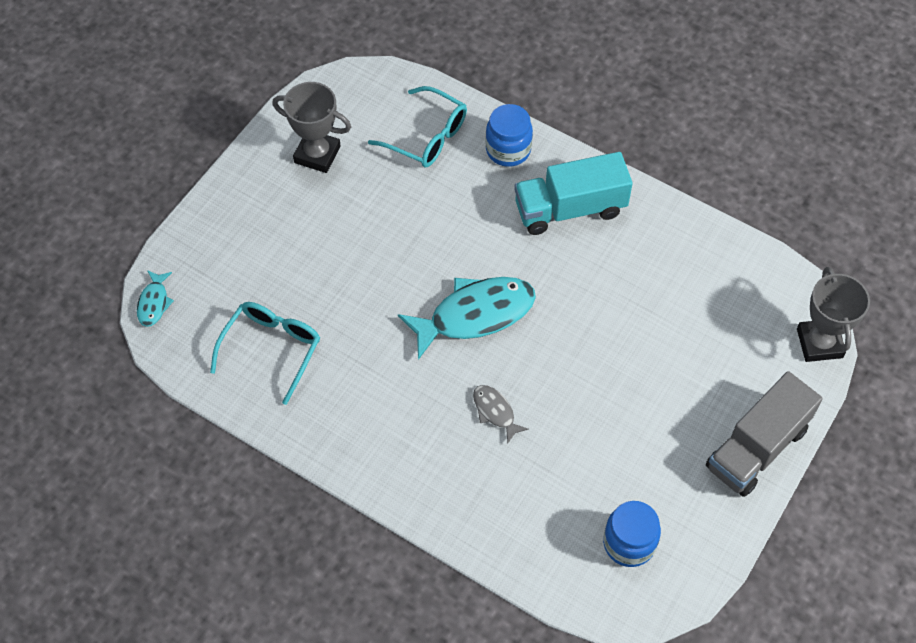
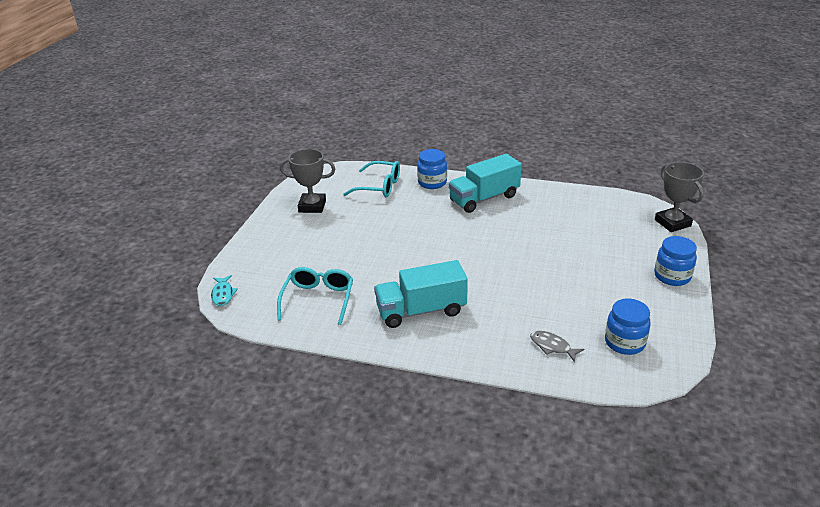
camera: 15 degrees left, 25 degrees down
(395, 409) = (421, 310): none -> turquoise truck
(475, 315) = (451, 254): turquoise fish -> none
(495, 412) = (491, 297): grey fish -> grey fish (552, 346)
(757, 448) = (672, 276): grey truck -> blue jar

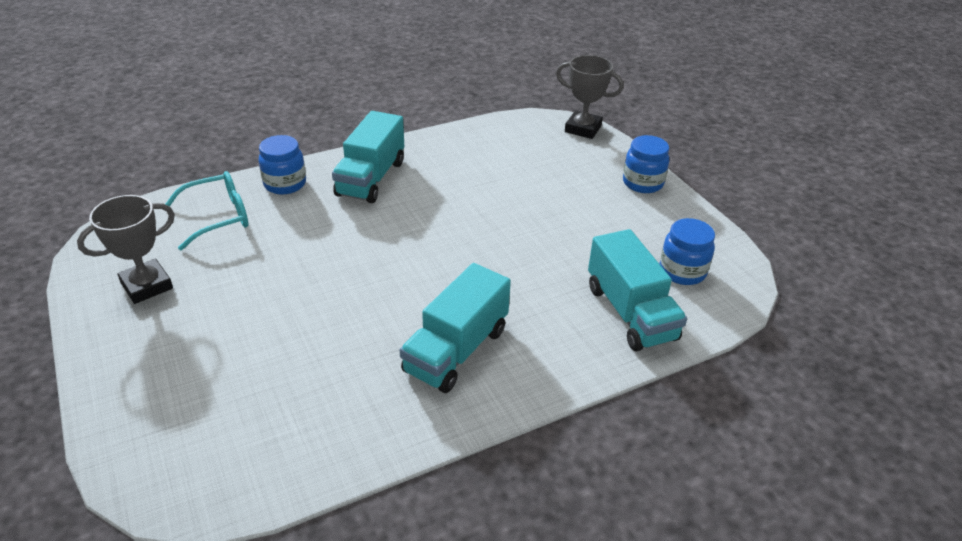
camera: 45 degrees left, 5 degrees up
(223, 294) = (149, 489): turquoise fish -> none
(318, 299) = (309, 410): turquoise glasses -> none
(552, 346) = (630, 313): grey fish -> turquoise truck

